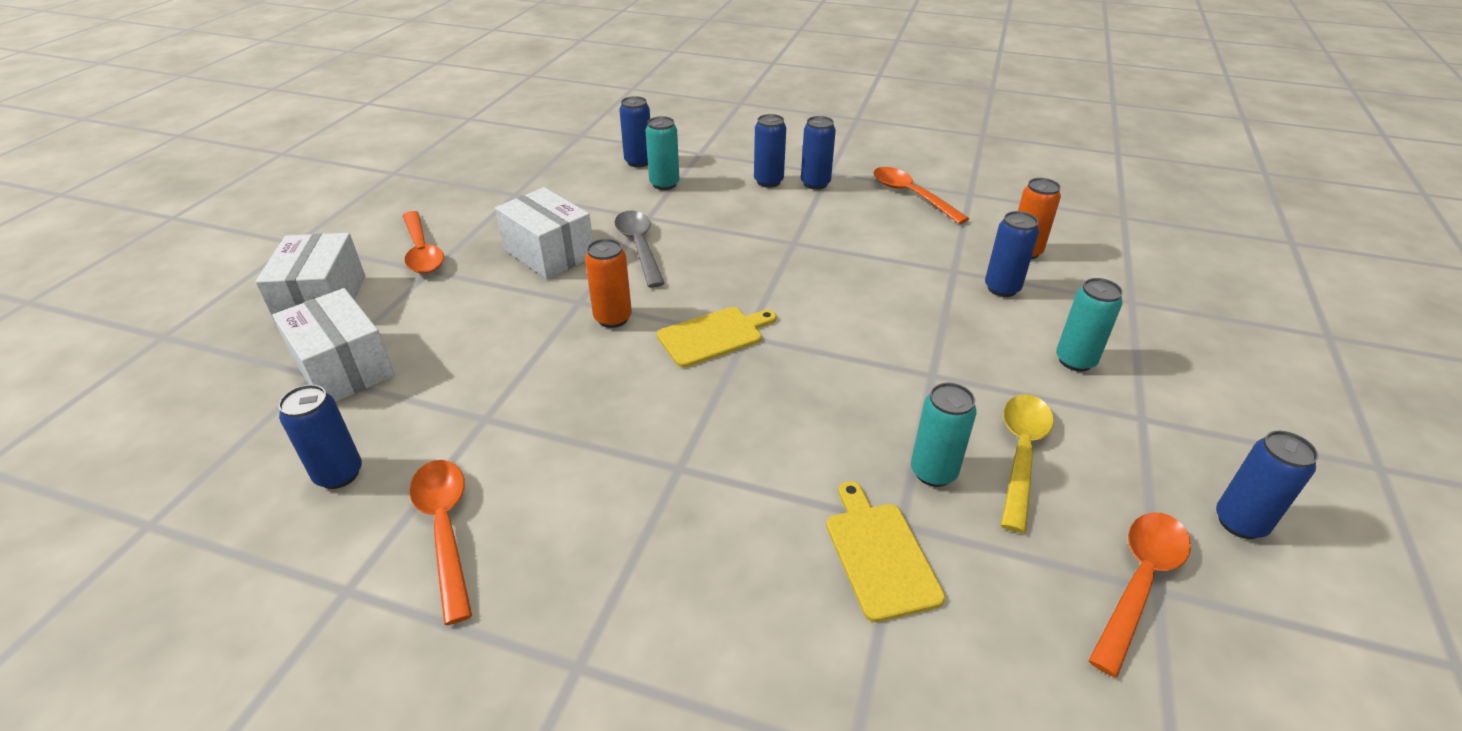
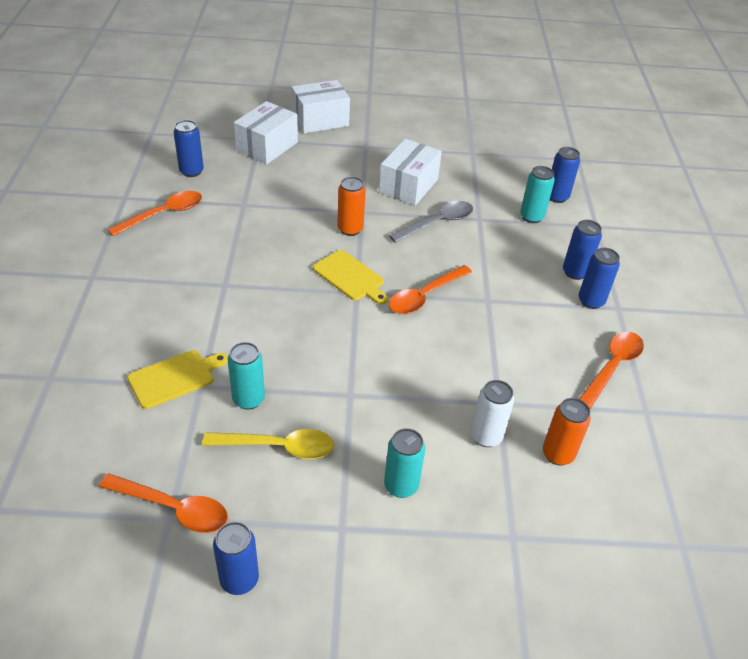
camera: 70 degrees right, 5 degrees up
(422, 251) = (384, 137): orange spoon -> orange spoon (425, 296)
(1002, 288) = (486, 436): blue can -> white can

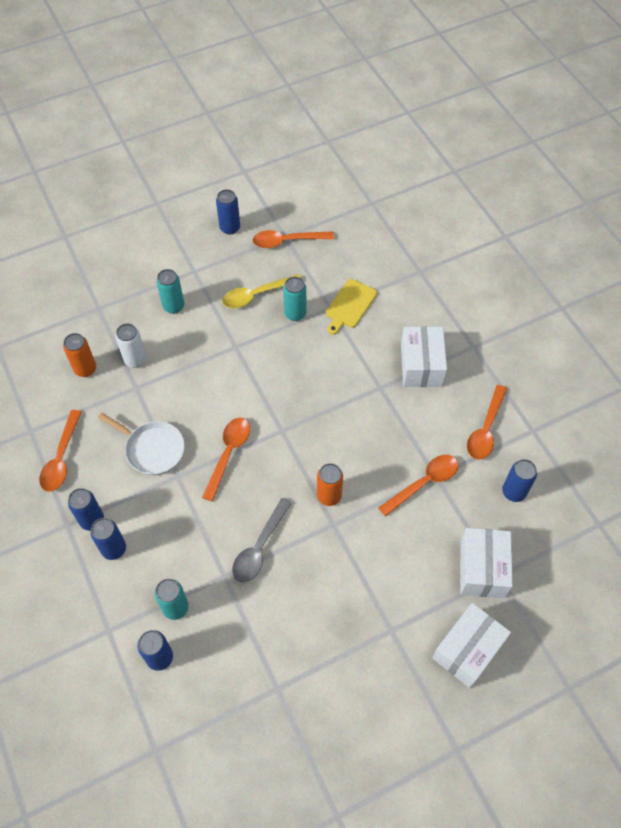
camera: 155 degrees right, 15 degrees up
(259, 204) = (423, 483): none -> orange spoon
(350, 277) = (295, 443): yellow cutting board -> none
(408, 186) = (313, 587): white box -> white box (421, 365)
(504, 333) = (152, 449): none -> white pan

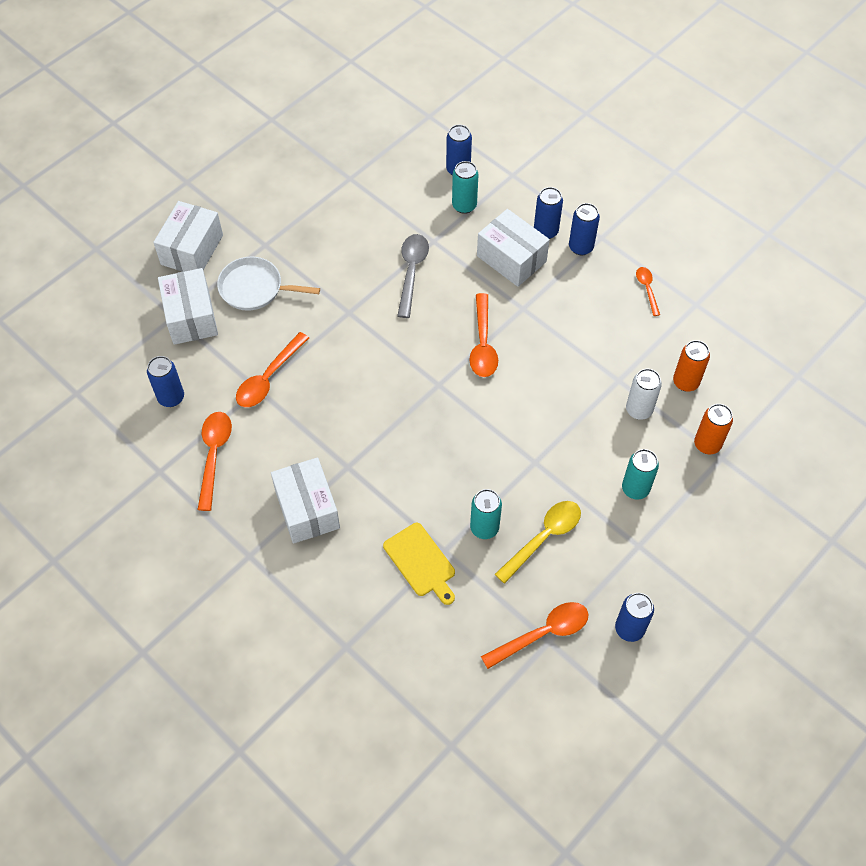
camera: 160 degrees right, 0 degrees up
(61, 458) = (647, 289): orange spoon -> orange spoon, size x0.58
(152, 449) = (562, 325): white pan -> white pan (254, 288)
(161, 530) = (511, 259): none -> white box
(329, 496) = (363, 336): orange can -> orange can (707, 444)
(350, 305) = (421, 562): yellow cutting board -> yellow cutting board turned 135 degrees clockwise

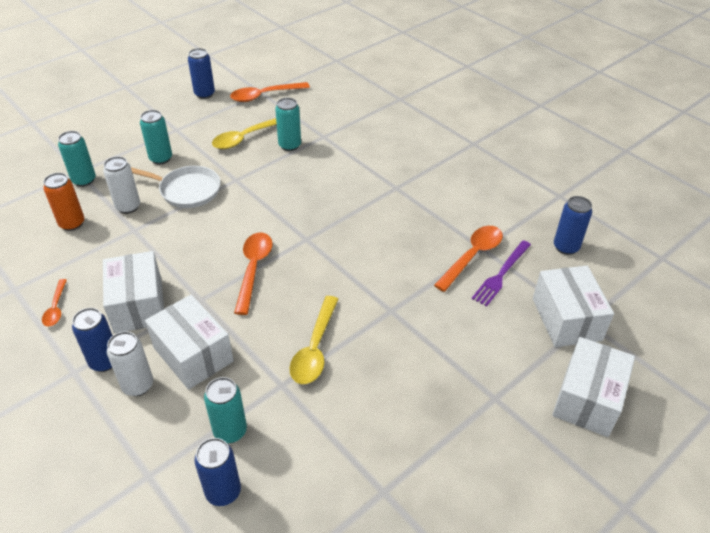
camera: 175 degrees left, 15 degrees down
(214, 455) = (514, 202): orange spoon -> none
(243, 359) = (501, 274): none -> purple fork
(254, 288) = (500, 344): white pan -> white pan (187, 190)
(307, 509) = (430, 165): white box -> white box (138, 305)
(411, 272) = (315, 348): grey spoon -> yellow spoon
(421, 562) = (342, 132): yellow cutting board -> none
(545, 231) = (138, 385): blue can -> white can
(707, 444) = (84, 180): orange can -> turquoise can

